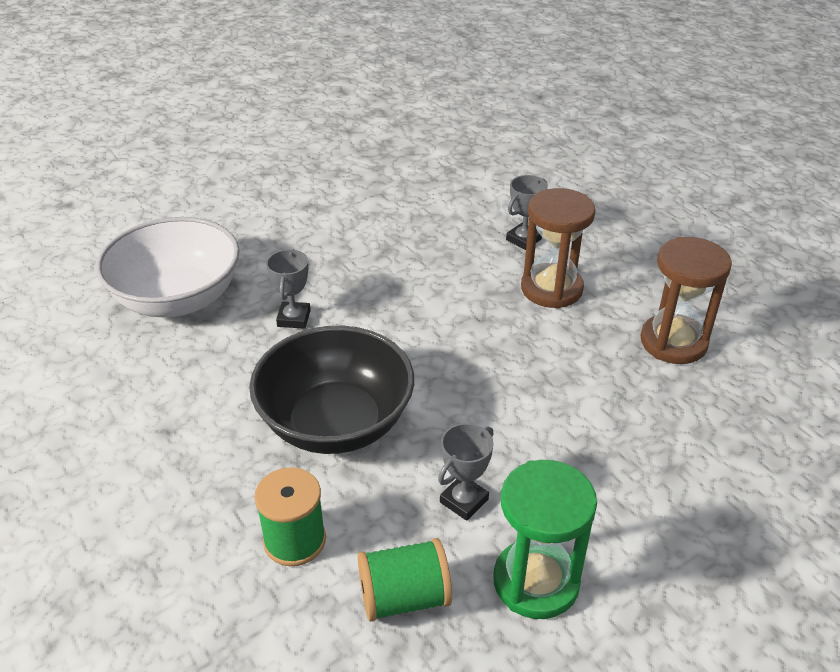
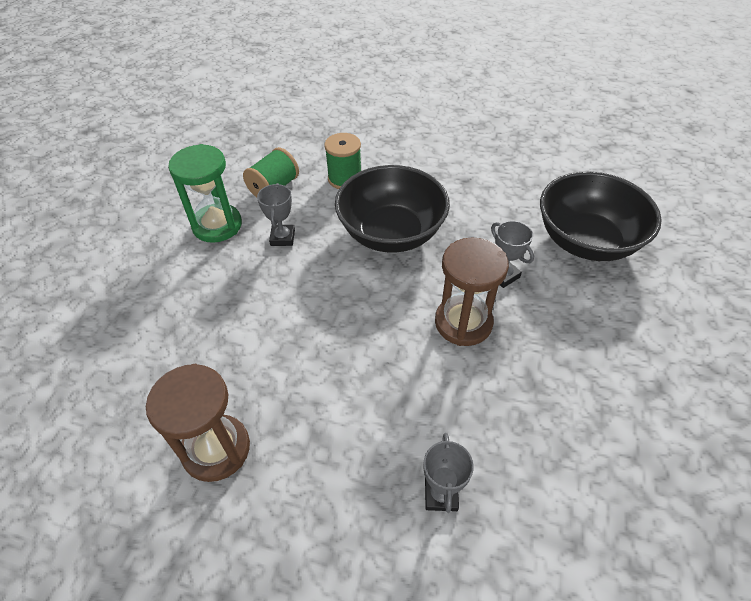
camera: 140 degrees right, 10 degrees up
(178, 299) = (586, 241): white bowl -> black bowl
(551, 289) = (360, 440): brown hourglass -> brown hourglass (463, 323)

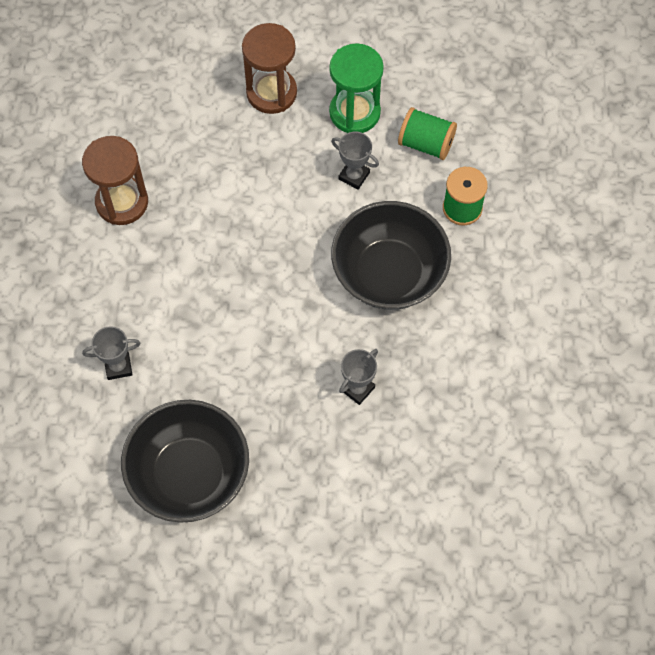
camera: 75 degrees right, 15 degrees up
(282, 238) = (354, 176): grey trophy -> grey trophy turned 45 degrees clockwise
(463, 323) = (287, 359): brown hourglass -> brown hourglass (271, 92)
(586, 241) = (432, 469): black bowl -> black bowl (189, 474)

